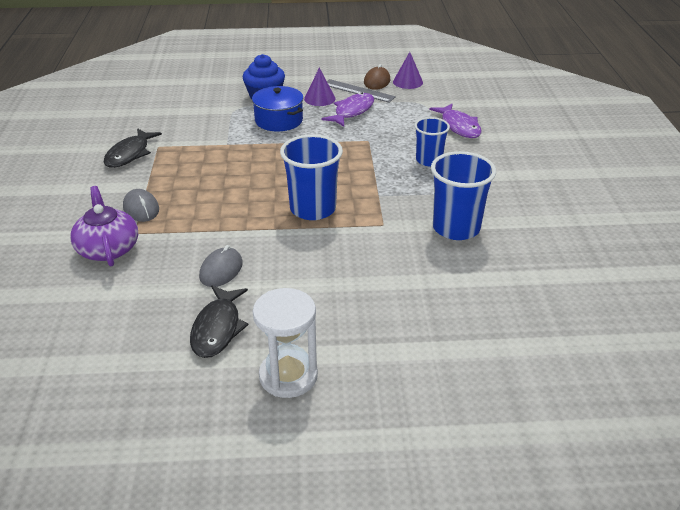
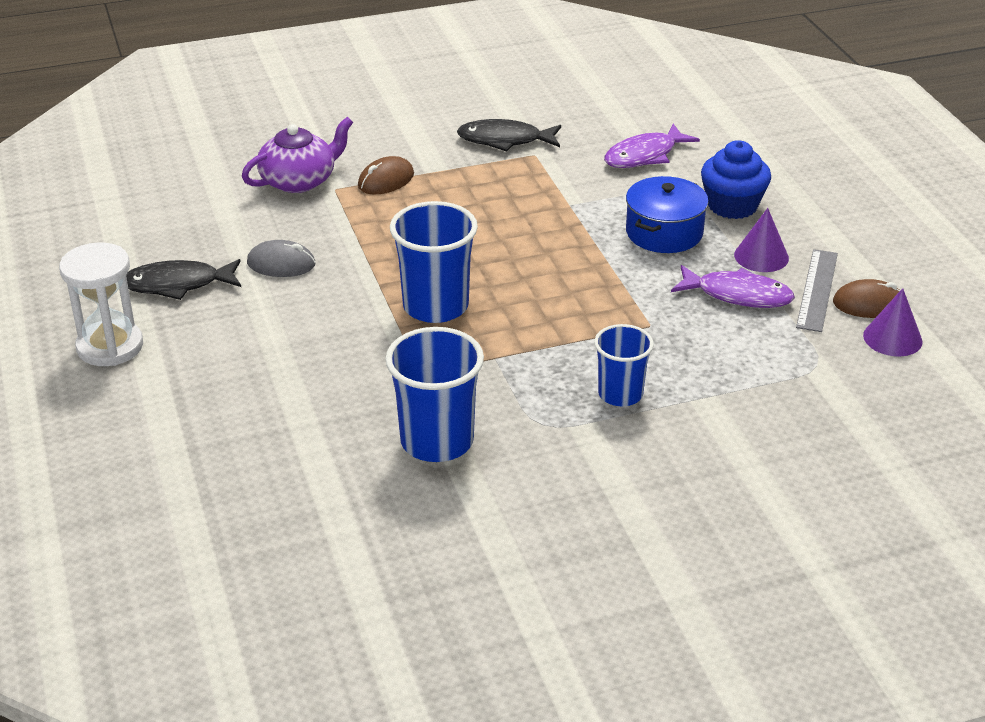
camera: 75 degrees right, 0 degrees up
(141, 208) = (386, 180): grey mouse -> brown mouse
(459, 126) = (756, 416): purple fish -> purple fish (644, 156)

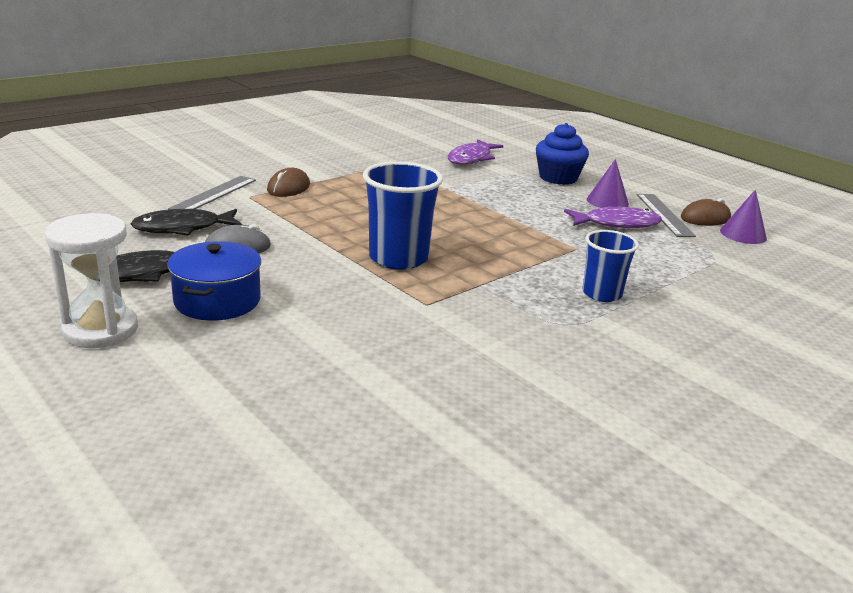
camera: 25 degrees left, 10 degrees down
(299, 180) = (214, 194): purple teapot -> grey ruler
(437, 441) = (487, 352): blue cup -> none
(504, 140) = (363, 159): black fish -> black fish (183, 228)
(664, 232) = (528, 196): blue pot -> blue pot (217, 300)

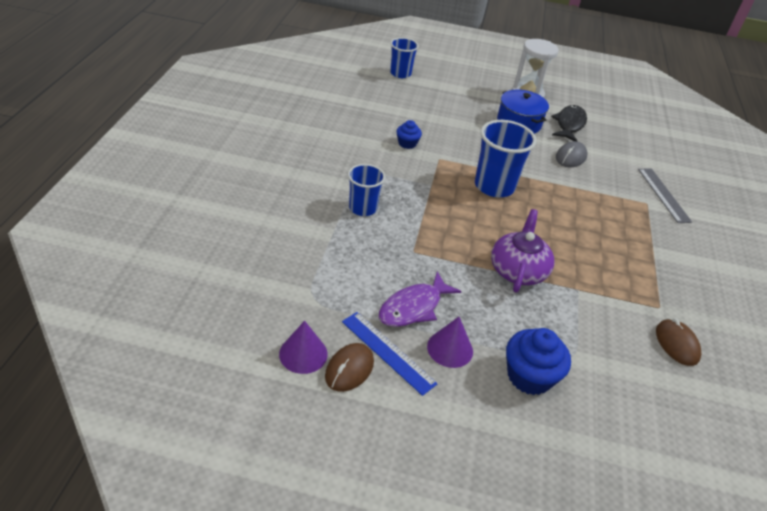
camera: 140 degrees right, 15 degrees up
(183, 228) = (616, 158): black fish -> none
(266, 469) = (400, 73): none -> blue cup
(288, 187) = (650, 226): brown mouse -> brown mouse (677, 344)
(449, 336) = (407, 143): none -> blue cupcake
(471, 158) = (634, 368): purple fish -> none
(482, 209) = (518, 270): none -> purple teapot
(664, 215) = (387, 352): grey ruler -> blue ruler

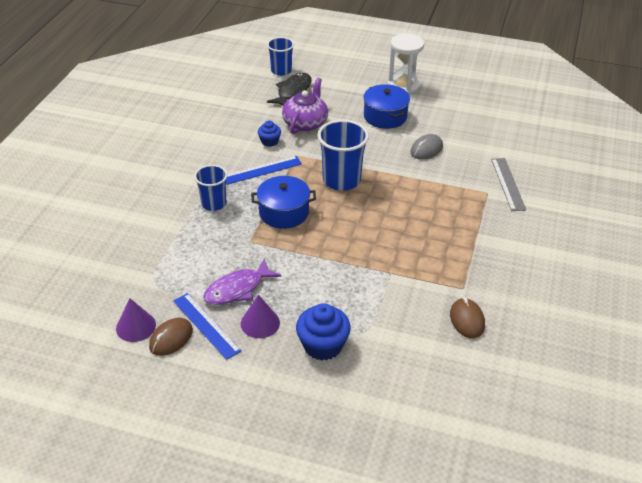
camera: 10 degrees right, 0 degrees up
(407, 173) = (262, 170): none -> blue ruler
(442, 220) = (284, 212): none -> blue pot
(518, 270) = (340, 256): purple teapot -> purple teapot (305, 122)
(569, 124) = (436, 116): black fish -> black fish (292, 91)

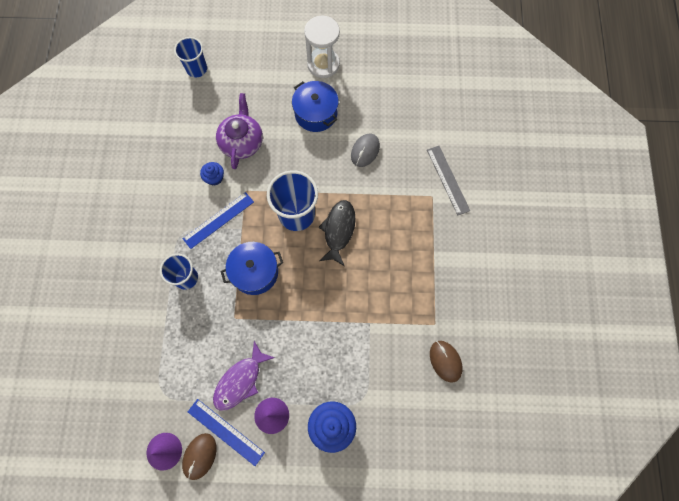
camera: 15 degrees left, 30 degrees up
(292, 91) = (217, 98): black fish -> black fish (338, 230)

